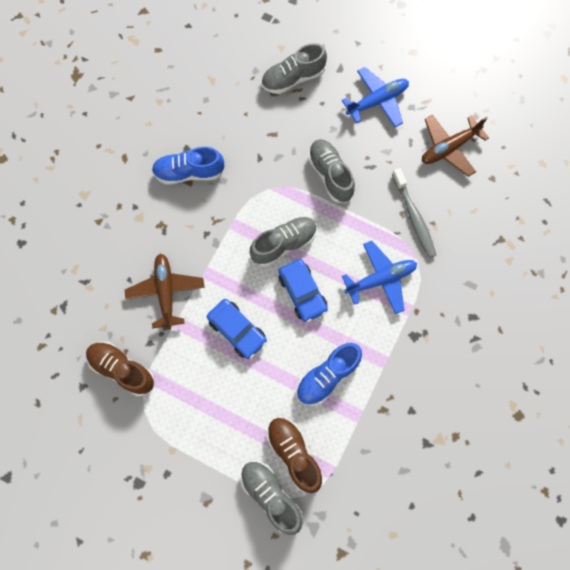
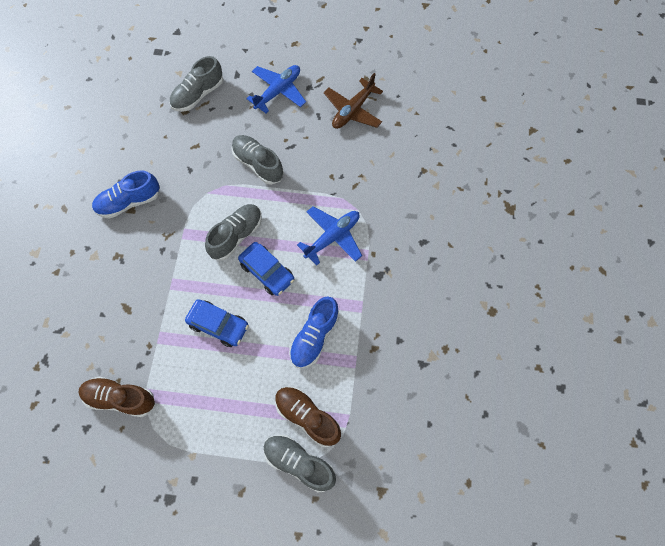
camera: 20 degrees left, 5 degrees down
(166, 292) = (140, 313): brown plane -> none
(414, 217) = (343, 176): grey toothbrush -> none

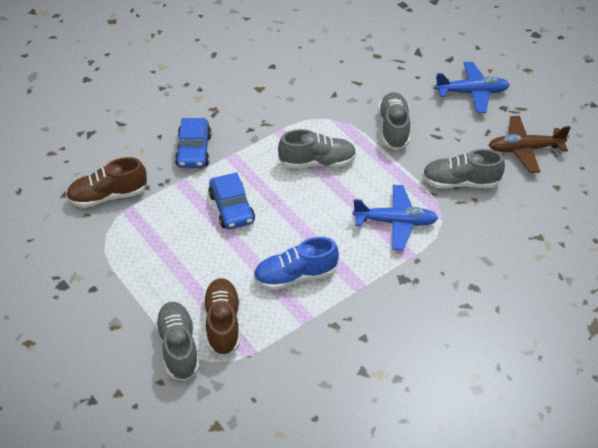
camera: 45 degrees right, 20 degrees down
(120, 398) = (108, 196): brown shoe -> brown shoe turned 75 degrees counterclockwise
(129, 202) = (263, 83): blue shoe -> none
(198, 95) = (401, 52): grey shoe -> grey shoe (460, 182)
(267, 272) = (312, 204): blue car -> blue car (193, 150)

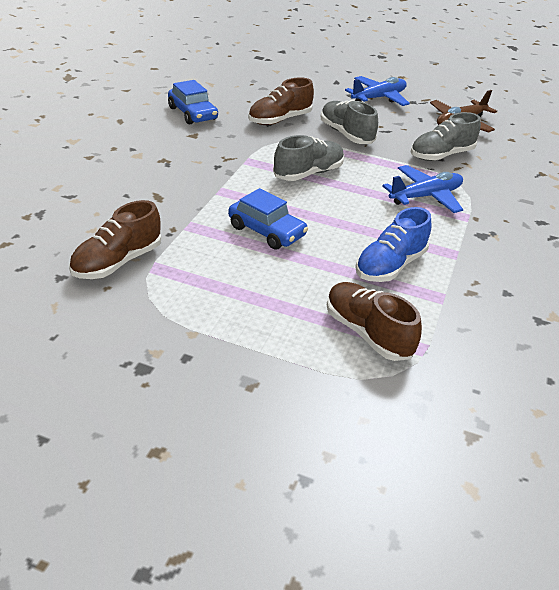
camera: 35 degrees left, 10 degrees down
(178, 347) = (346, 375): grey shoe -> none
(193, 150) = (176, 196): blue car -> blue car (192, 113)
(348, 93) = (280, 120): none -> brown shoe

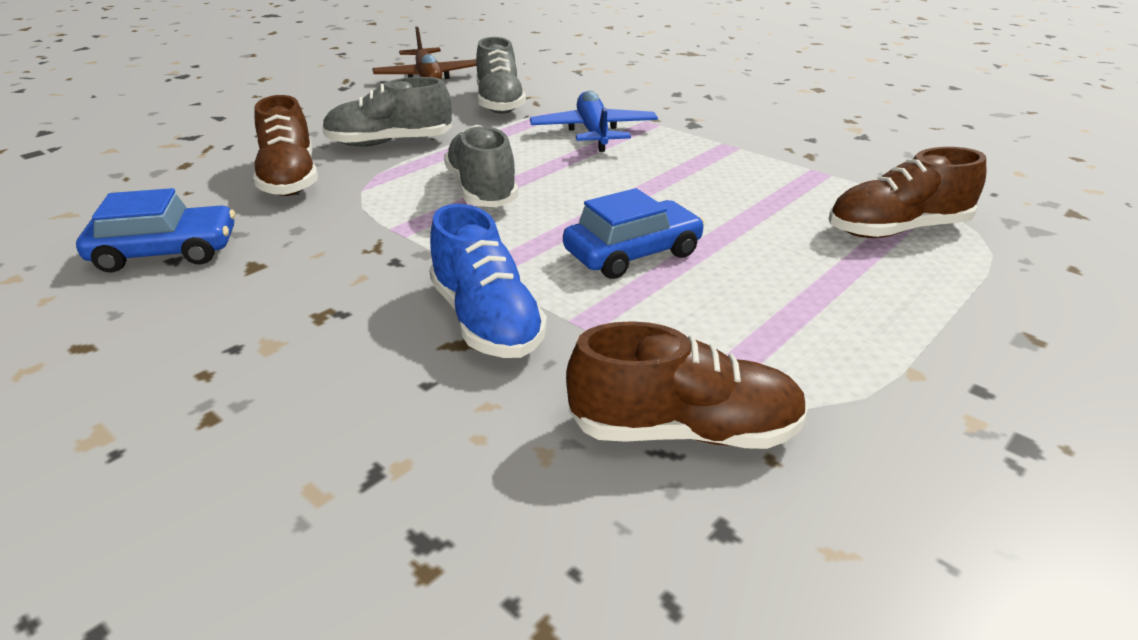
camera: 65 degrees left, 5 degrees down
(117, 262) = (684, 431): brown shoe -> brown shoe turned 60 degrees counterclockwise
(378, 98) = (307, 103): blue plane -> none
(390, 266) = (748, 186): blue shoe -> blue shoe (486, 321)

